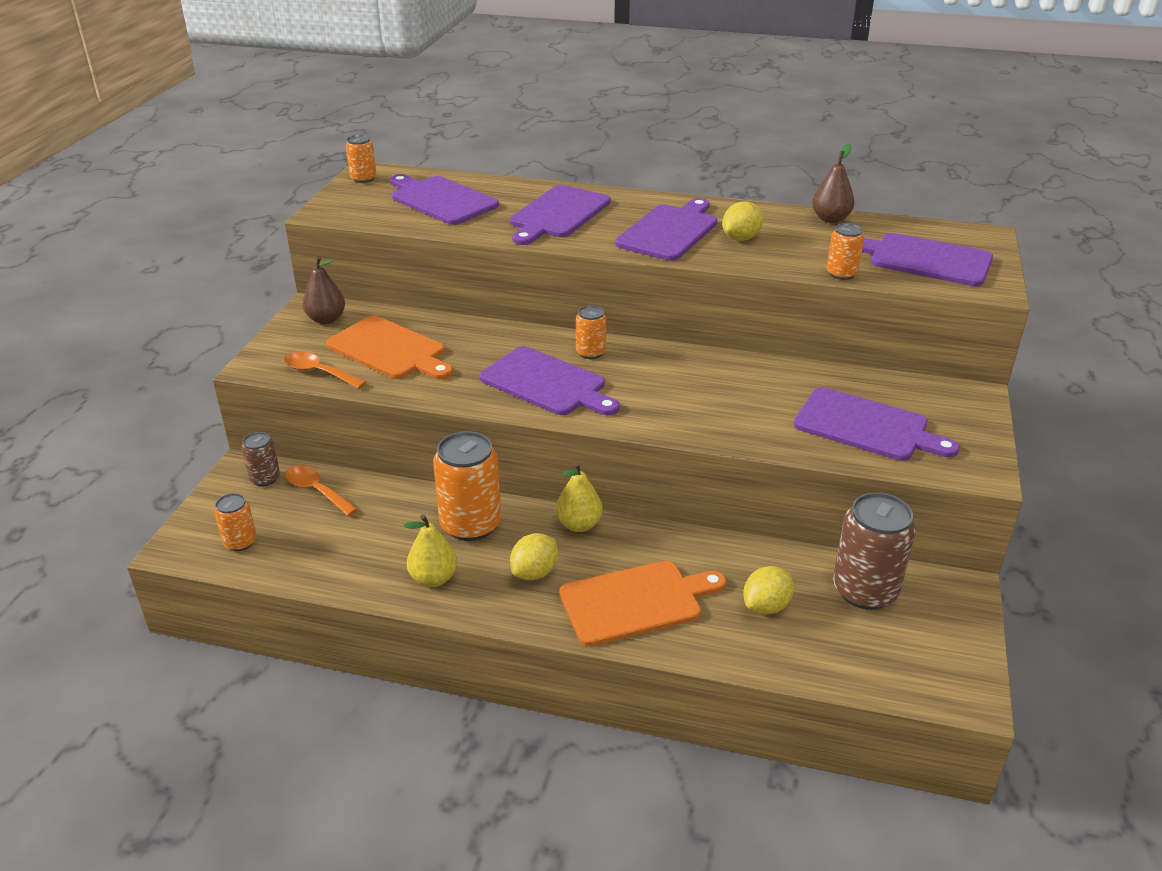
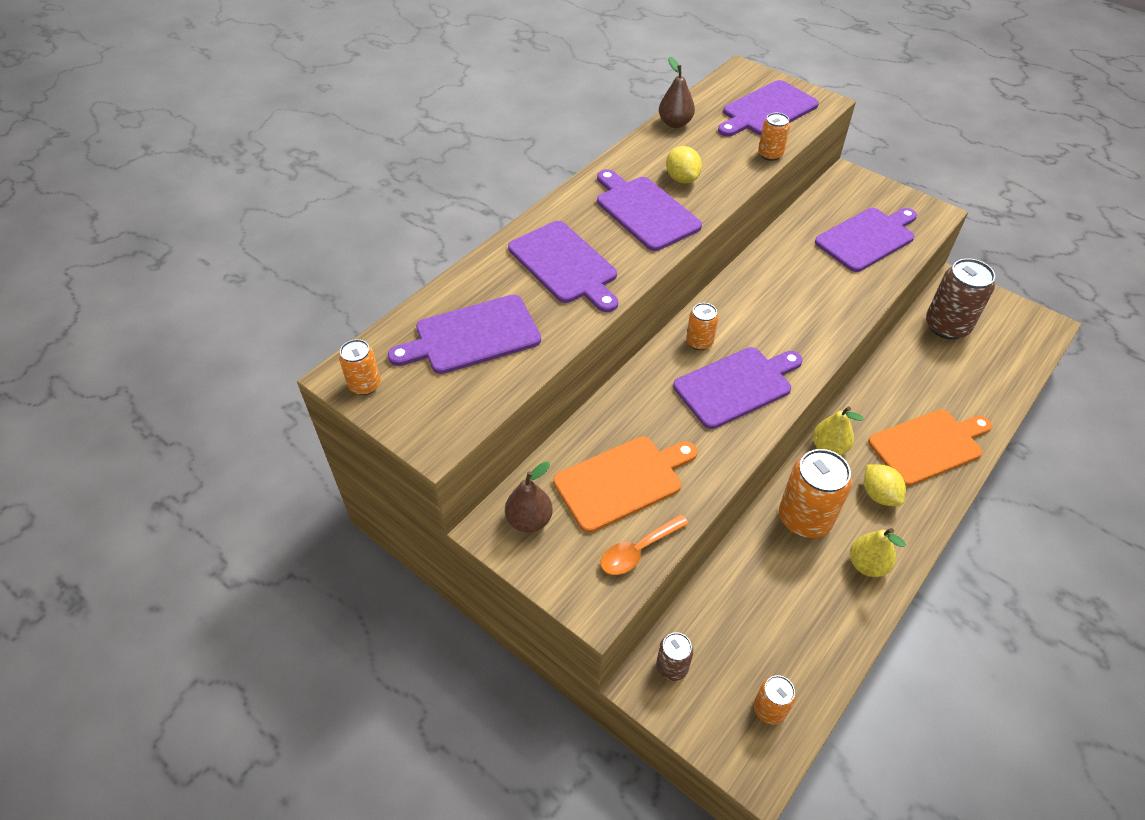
camera: 65 degrees left, 15 degrees up
(317, 491) = (711, 624): orange spoon -> none
(636, 602) = (928, 446): orange cutting board -> orange cutting board turned 60 degrees clockwise
(766, 606) = (950, 379): yellow lemon -> none

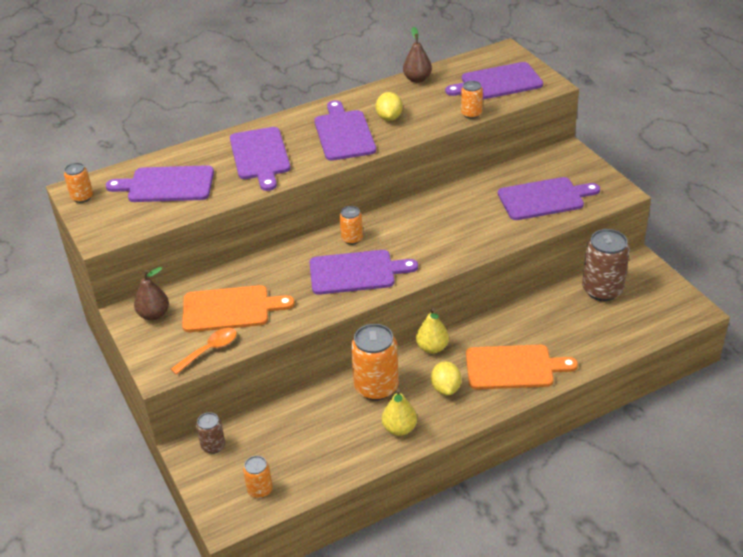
camera: 25 degrees right, 10 degrees down
(638, 551) = (209, 350): orange spoon -> orange spoon turned 150 degrees clockwise

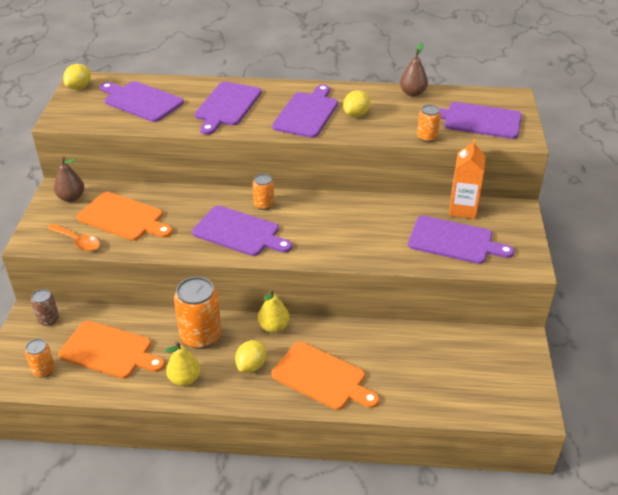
camera: 30 degrees right, 0 degrees up
(82, 197) = (79, 87): orange can -> yellow lemon
(209, 350) = (77, 241): orange spoon -> orange spoon turned 45 degrees clockwise
(305, 442) = (109, 351): none -> orange cutting board
(525, 169) = (463, 209): none -> orange carton
(602, 290) = (464, 350): brown can -> none

